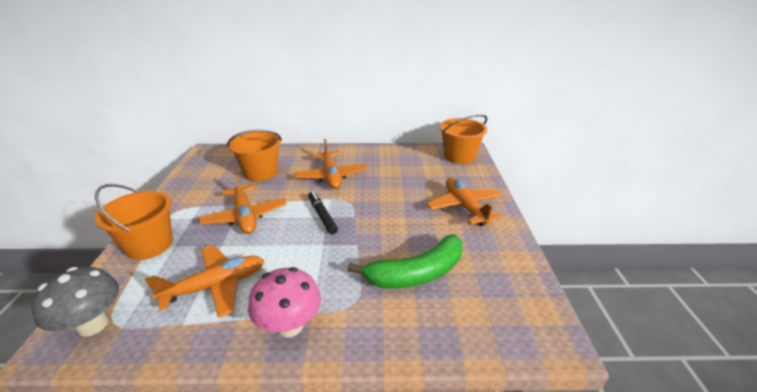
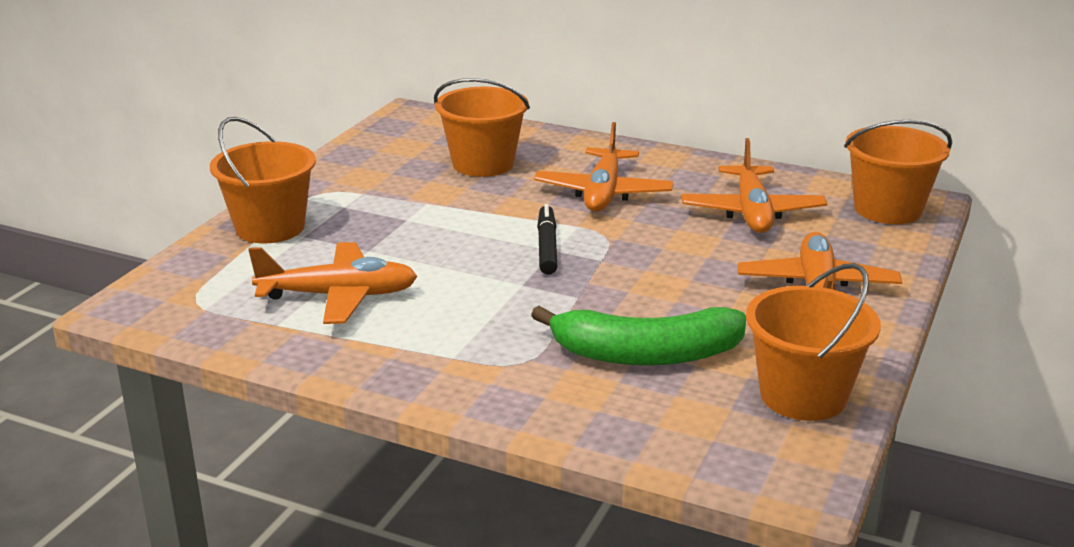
camera: 25 degrees right, 5 degrees down
(93, 324) = (172, 297): grey mushroom -> none
(245, 216) = (423, 221): orange plane -> orange plane (752, 212)
(289, 325) = (414, 362): pink mushroom -> none
(509, 276) = (803, 396): none -> orange bucket

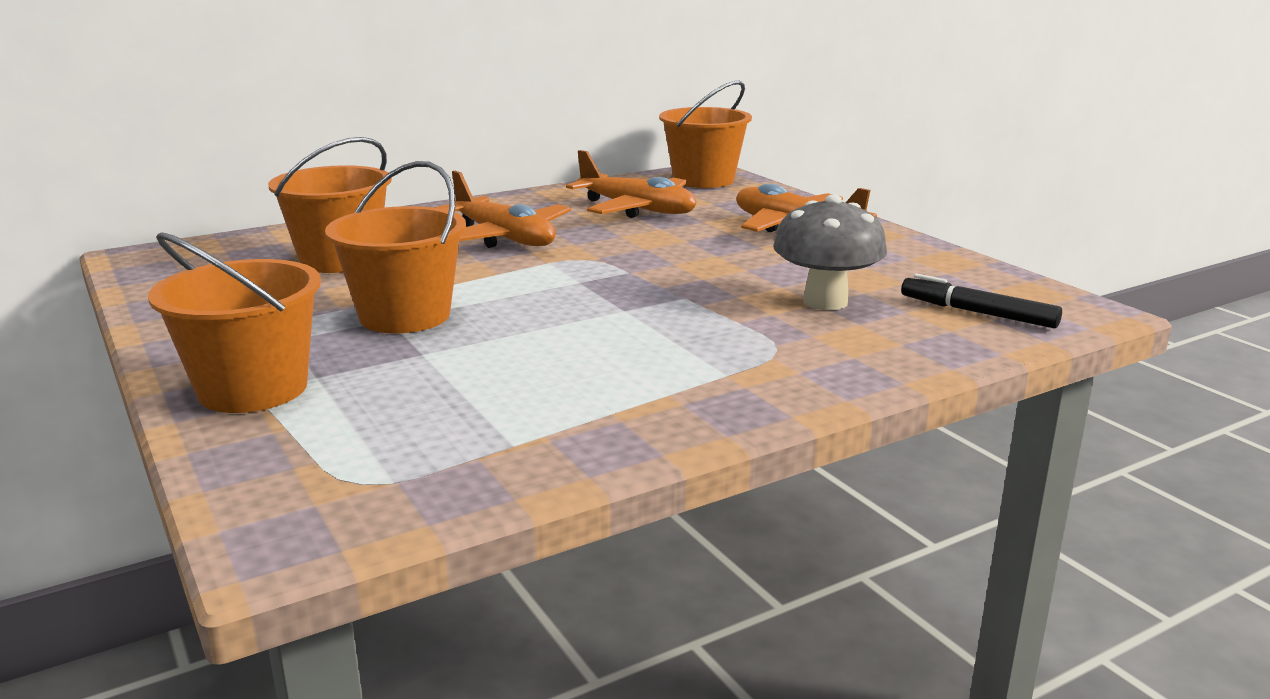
camera: 55 degrees left, 5 degrees down
(338, 296) = (502, 394): orange plane -> none
(547, 247) = (567, 282): black marker -> black marker (977, 313)
(646, 354) = (825, 302): green banana -> grey mushroom
(803, 396) = (954, 275): orange bucket -> orange bucket (404, 316)

